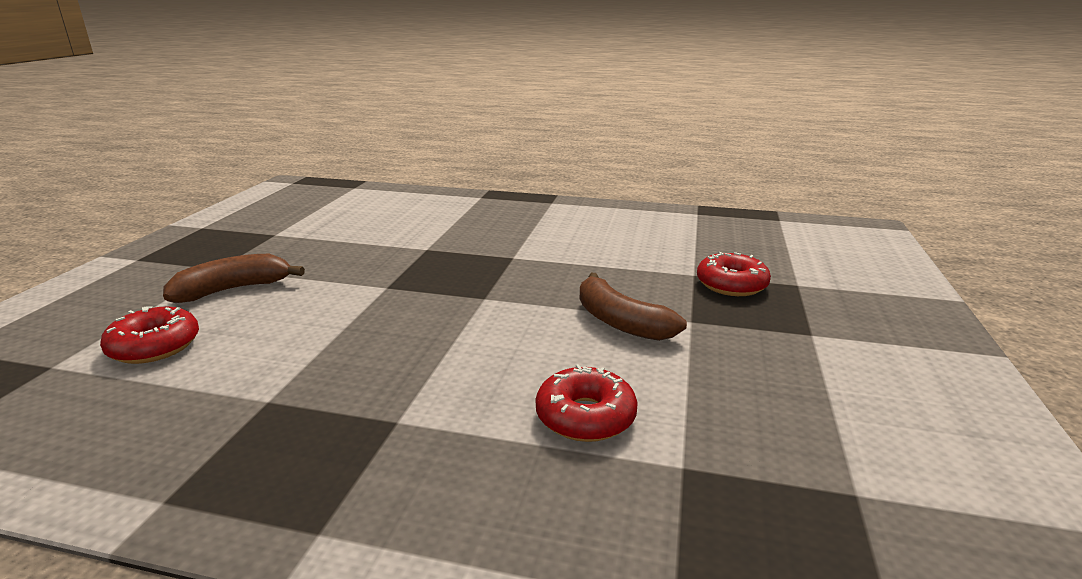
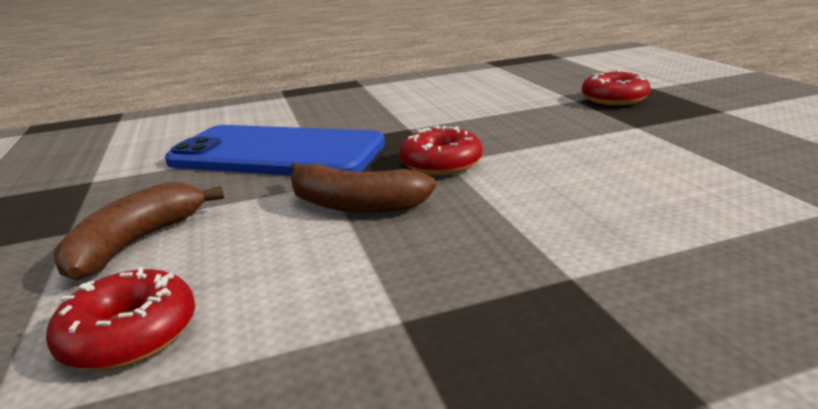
camera: 30 degrees left, 0 degrees up
(396, 249) = (277, 153): none -> blue phone
(585, 416) = (705, 209): red donut -> red donut (441, 163)
(620, 322) = (591, 142): brown banana -> brown banana (355, 205)

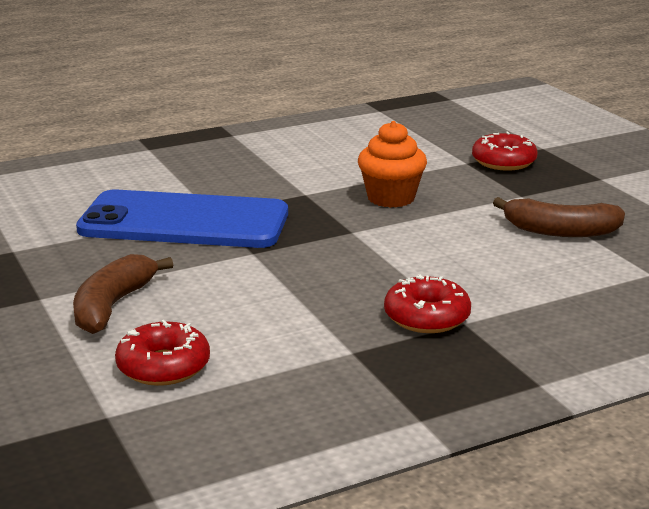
camera: 10 degrees left, 0 degrees up
(355, 205) = (285, 272): brown banana -> brown banana (560, 231)
(441, 163) = (348, 233): red donut -> red donut (426, 317)
(495, 130) = (391, 198): none -> orange cupcake

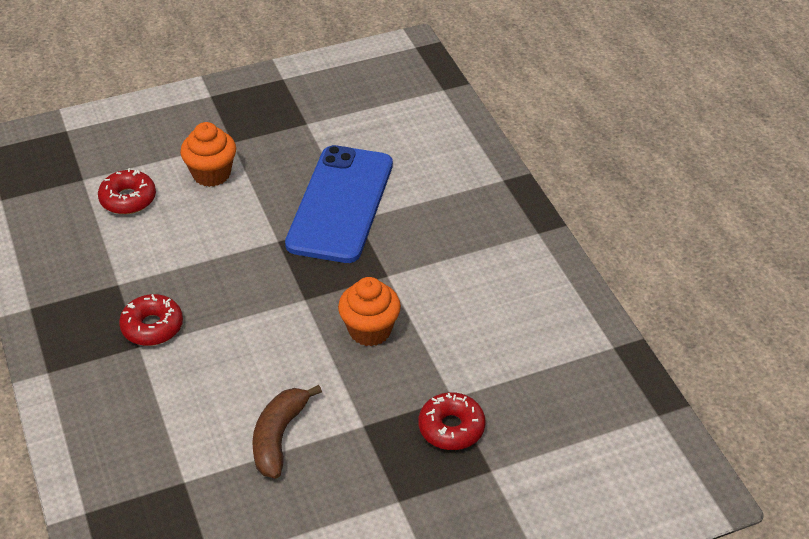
camera: 95 degrees right, 20 degrees up
(112, 306) = (211, 174): brown banana -> orange cupcake

